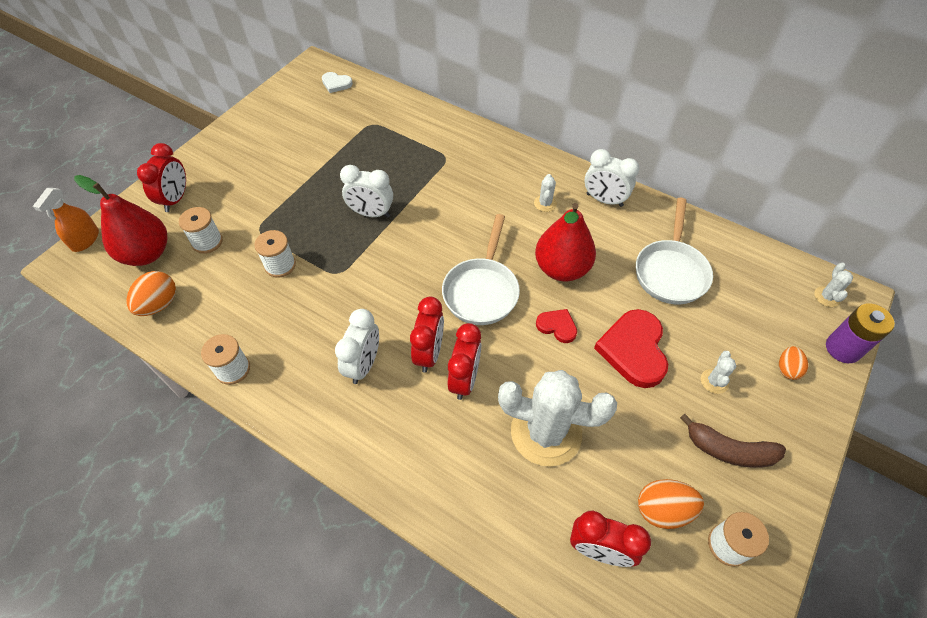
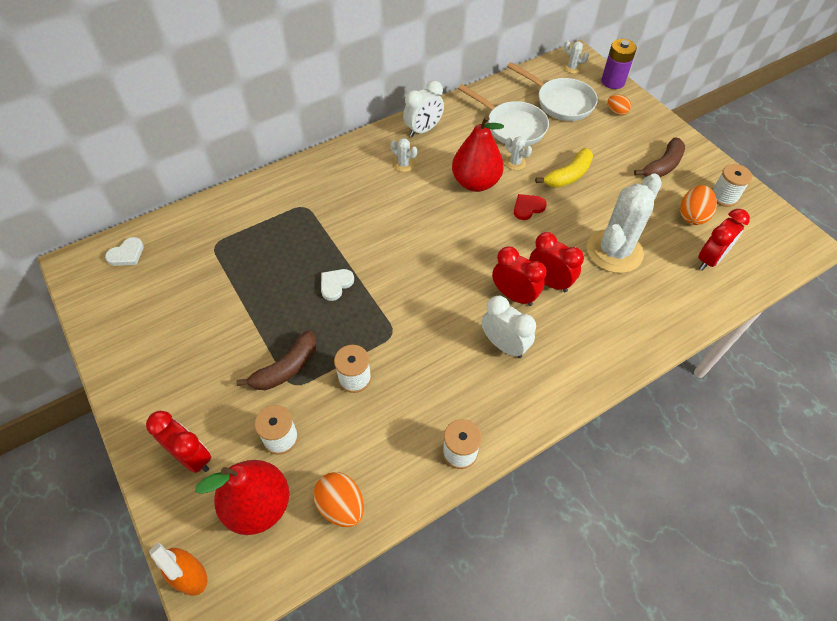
camera: 65 degrees left, 0 degrees up
(271, 218) = (286, 368): none -> brown banana
(371, 213) = (335, 284): white clock -> white heart
(482, 290) = (470, 238): white pan -> white pan (561, 102)
(634, 350) = (568, 175): red heart -> yellow banana
(714, 381) = (611, 148): white cactus -> white cactus (515, 163)

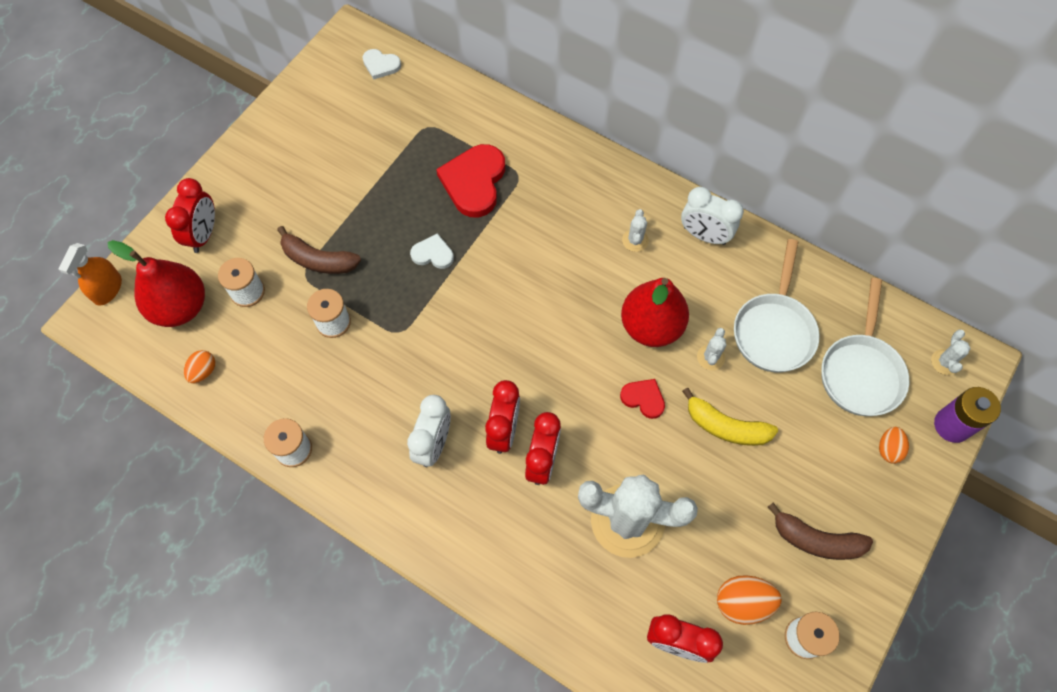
camera: 65 degrees right, 10 degrees up
(289, 235) = (474, 182): none -> red heart
(341, 506) = (203, 371): orange egg -> orange egg, size x0.64

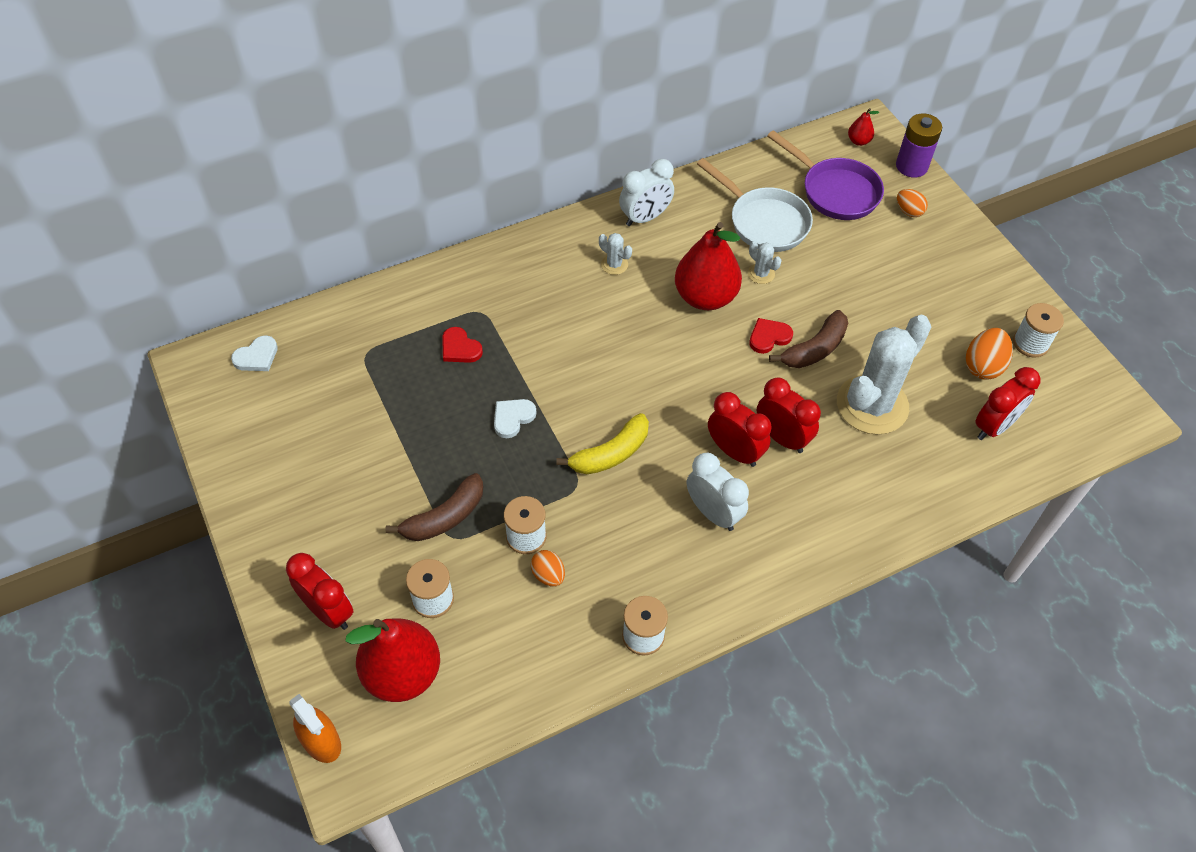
camera: 60 degrees left, 10 degrees down
(203, 371) = (498, 683): orange egg -> orange egg (548, 575)
(474, 182) = (460, 348): red heart -> red heart, size x0.52
(725, 426) = (828, 297): yellow banana -> yellow banana (610, 454)
(816, 540) = (957, 294): brown banana -> brown banana (814, 349)
(861, 372) = (835, 191): white pan -> purple pan
(945, 362) = (858, 141): white cactus -> red pear

